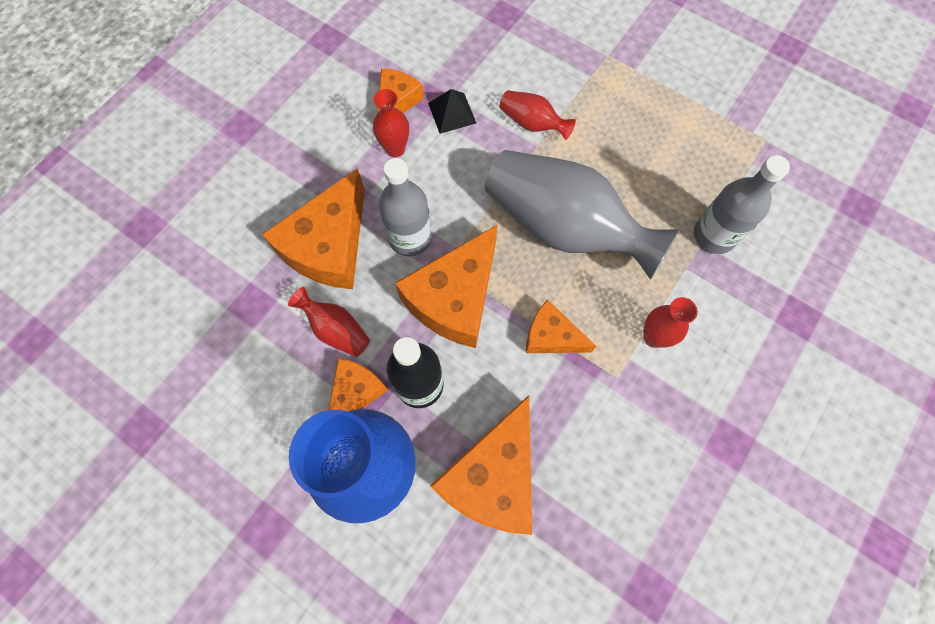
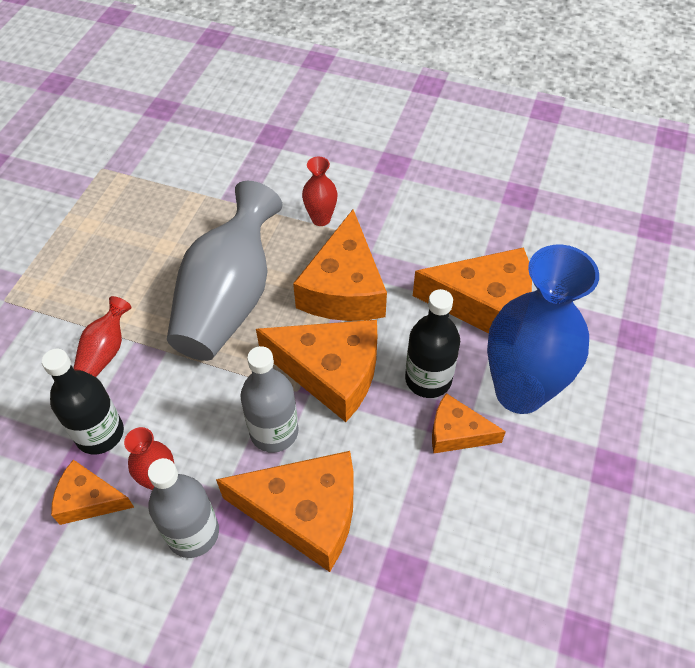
camera: 105 degrees left, 15 degrees down
(336, 330) = (400, 471): red vase -> none
(452, 113) = (100, 433): black pyramid -> black bottle
(551, 336) = (344, 288): orange cheese -> orange cheese, size x1.80
(714, 235) = (211, 192): grey bottle -> grey bottle (193, 533)

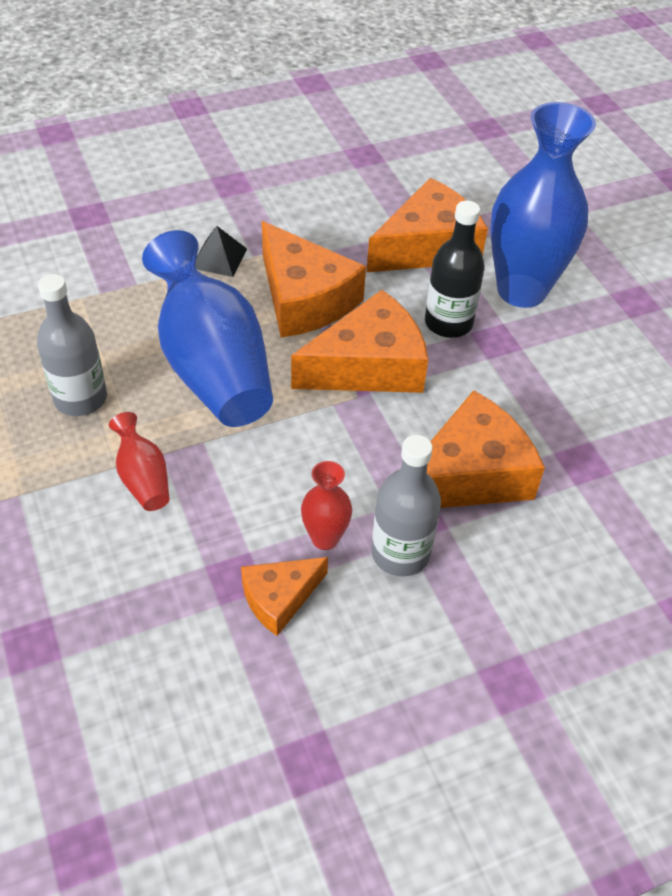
camera: 45 degrees left, 5 degrees down
(100, 433) = (223, 544): black bottle -> none
(229, 299) = (212, 366): grey vase -> blue vase
(274, 432) = (375, 437): grey bottle -> grey bottle (80, 399)
(321, 219) = (219, 258): red vase -> black pyramid
(457, 432) = (511, 345): orange cheese -> none

